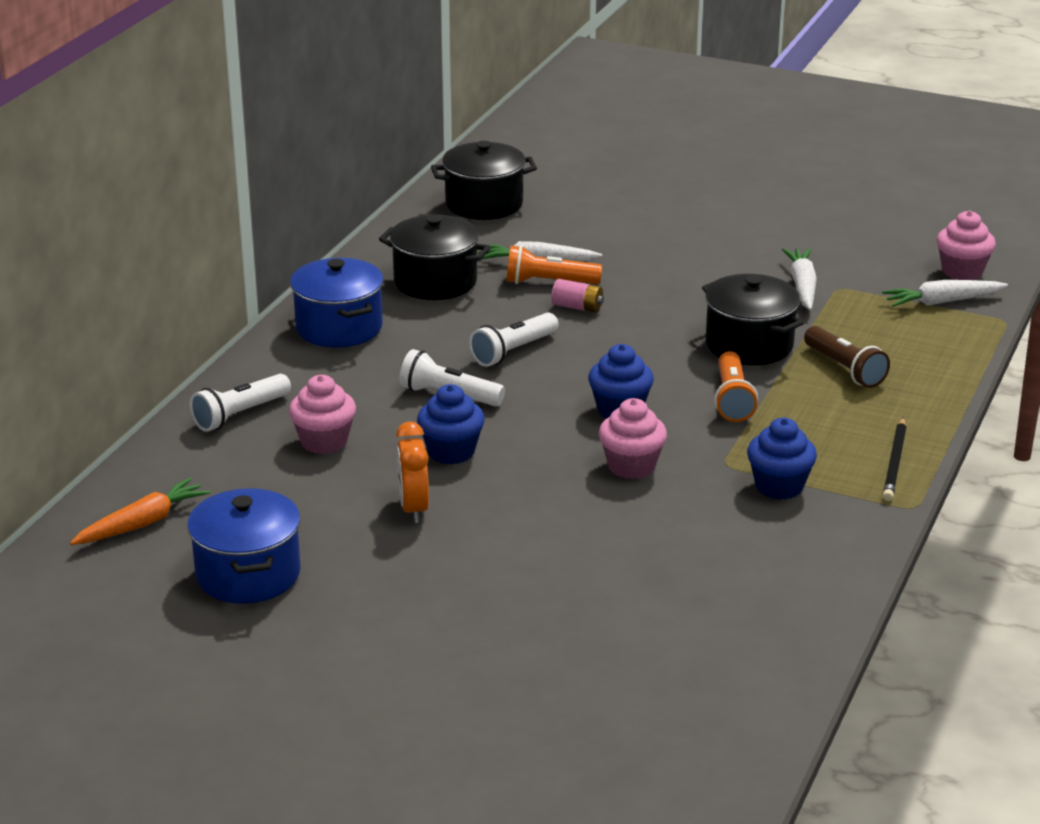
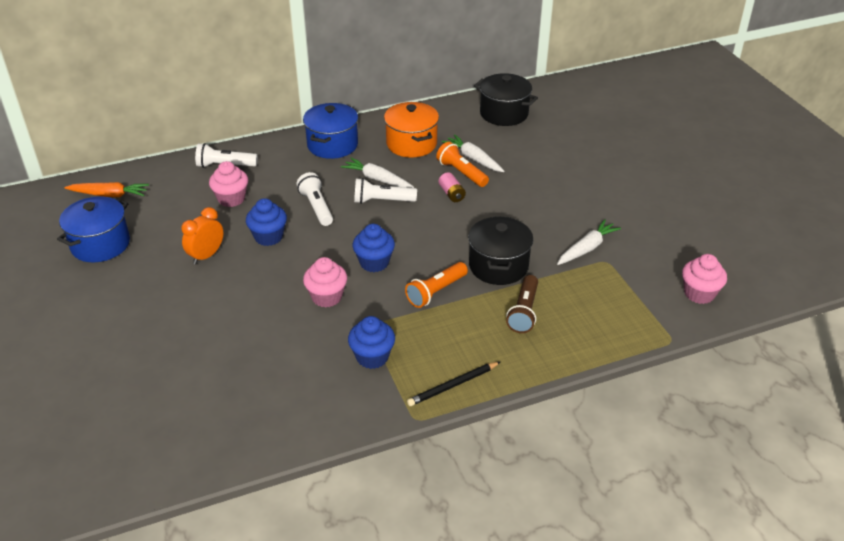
camera: 45 degrees right, 10 degrees up
(435, 282) = (411, 144): black pot -> orange pot
(942, 302) = (652, 305): white carrot -> white carrot (377, 179)

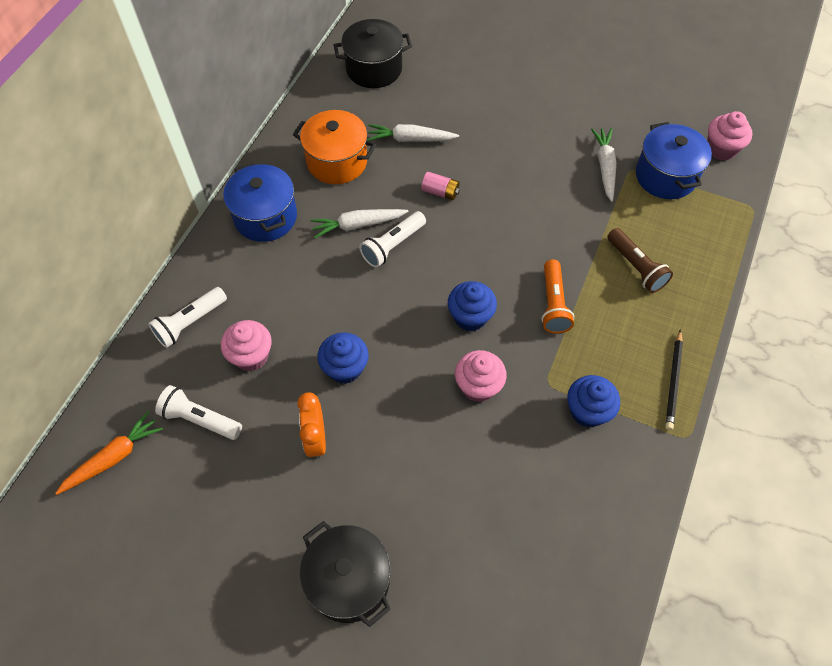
camera: 45 degrees left, 20 degrees up
(100, 244) = (190, 521): blue pot -> blue pot (665, 176)
(316, 207) = (344, 299): white flashlight -> white flashlight (200, 419)
(461, 173) = (420, 162): orange flashlight -> none
(498, 266) = (566, 238): black pot -> black pot (349, 580)

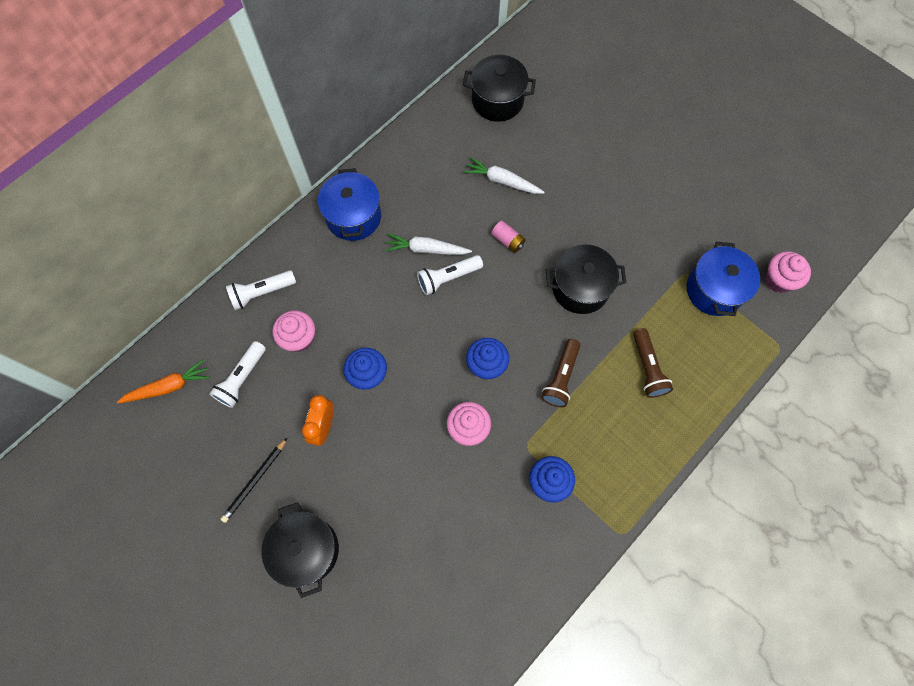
camera: 20 degrees right, 10 degrees up
(200, 419) = (242, 378): white flashlight -> white flashlight turned 105 degrees counterclockwise
(337, 161) = (431, 183): orange pot -> none
(534, 214) = (580, 288): none -> black pot
(553, 304) = (561, 377): orange flashlight -> brown flashlight
(604, 167) = (663, 263): white carrot -> none
(673, 381) = (632, 482): black pencil -> black pencil (255, 481)

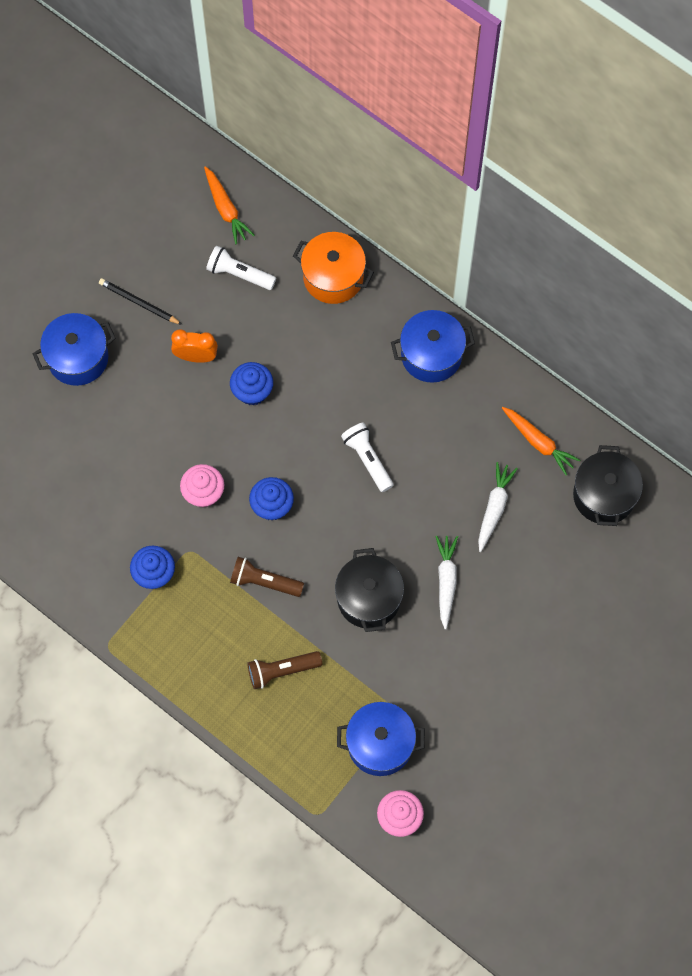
camera: 85 degrees right, 0 degrees up
(262, 292) = (333, 277): white flashlight -> orange pot
(299, 338) = (286, 320): pink cupcake -> none
(306, 550) = (78, 358): black pot -> blue pot
(426, 249) = (399, 434): white carrot -> white carrot (446, 581)
(446, 142) = (538, 442): none -> orange carrot
(508, 240) = (419, 518): pink battery -> none

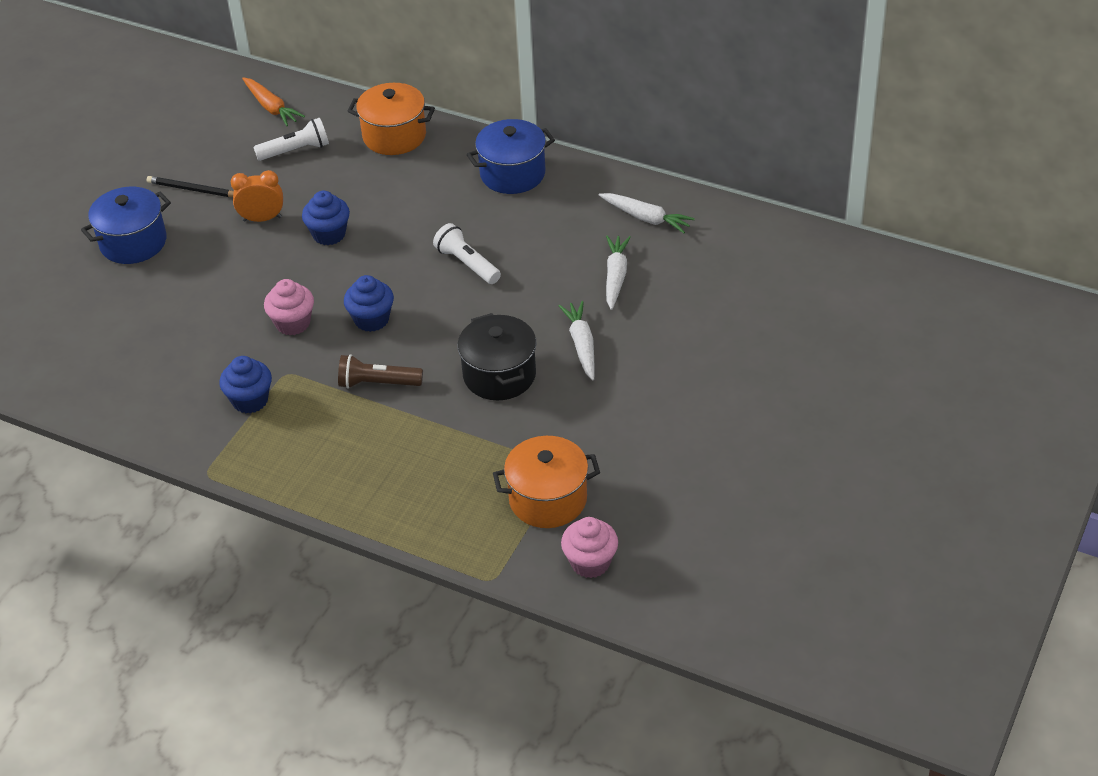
camera: 10 degrees left, 25 degrees down
(239, 274) = (295, 150): white flashlight -> white flashlight turned 150 degrees clockwise
(282, 671) = (416, 456): brown flashlight -> none
(380, 744) = (548, 499): blue pot -> orange pot
(538, 442) = (646, 218): orange carrot -> white carrot
(604, 495) = (729, 245): black pot -> none

